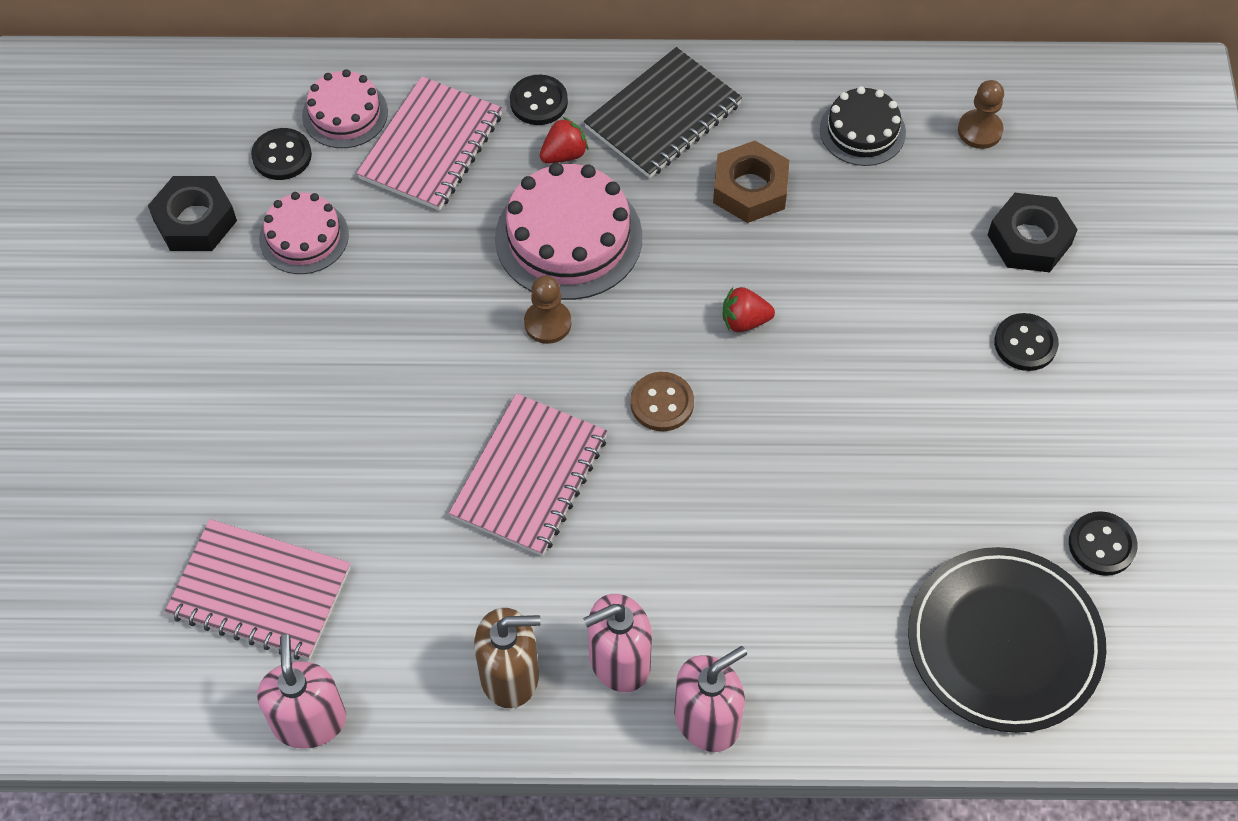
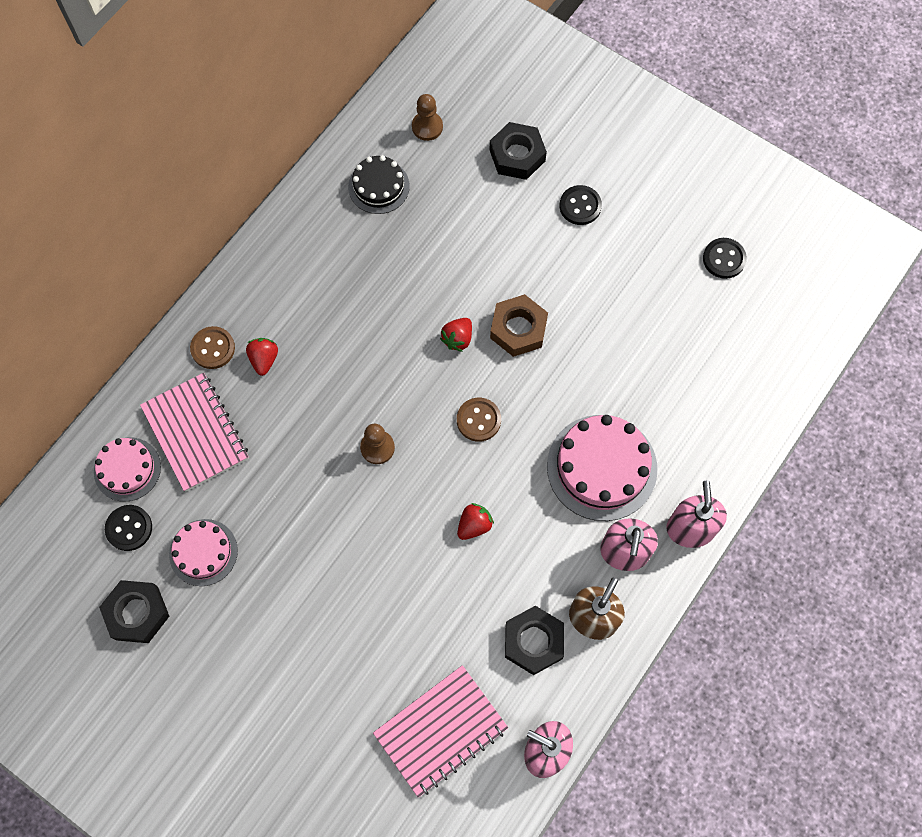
camera: 55 degrees left, 10 degrees up
(434, 627) = (533, 641): none -> black nut
(530, 477) = (474, 525): pink notebook -> red strawberry
(538, 102) = (213, 348): black button -> brown button
(568, 237) = (326, 396): pink cake -> pink cake (601, 467)
(663, 116) = (281, 285): black notebook -> none
(750, 189) = (371, 274): brown nut -> brown nut (518, 329)
(1004, 642) = (746, 347): black plate -> none

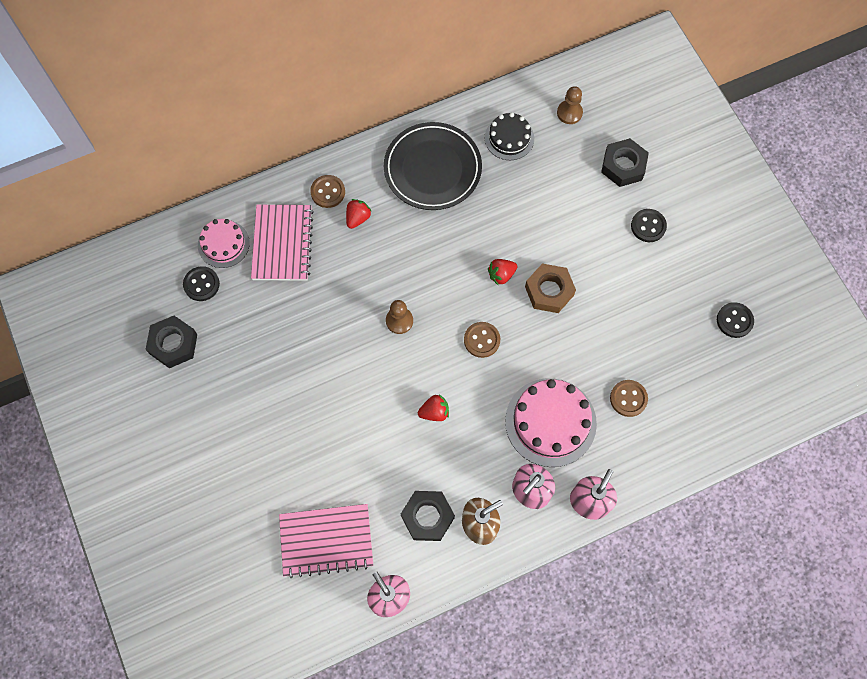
camera: 30 degrees right, 0 degrees up
(203, 552) = (240, 327): pink cake -> none
(315, 262) = (432, 168): none -> black plate
(666, 398) = (628, 398): none -> brown button

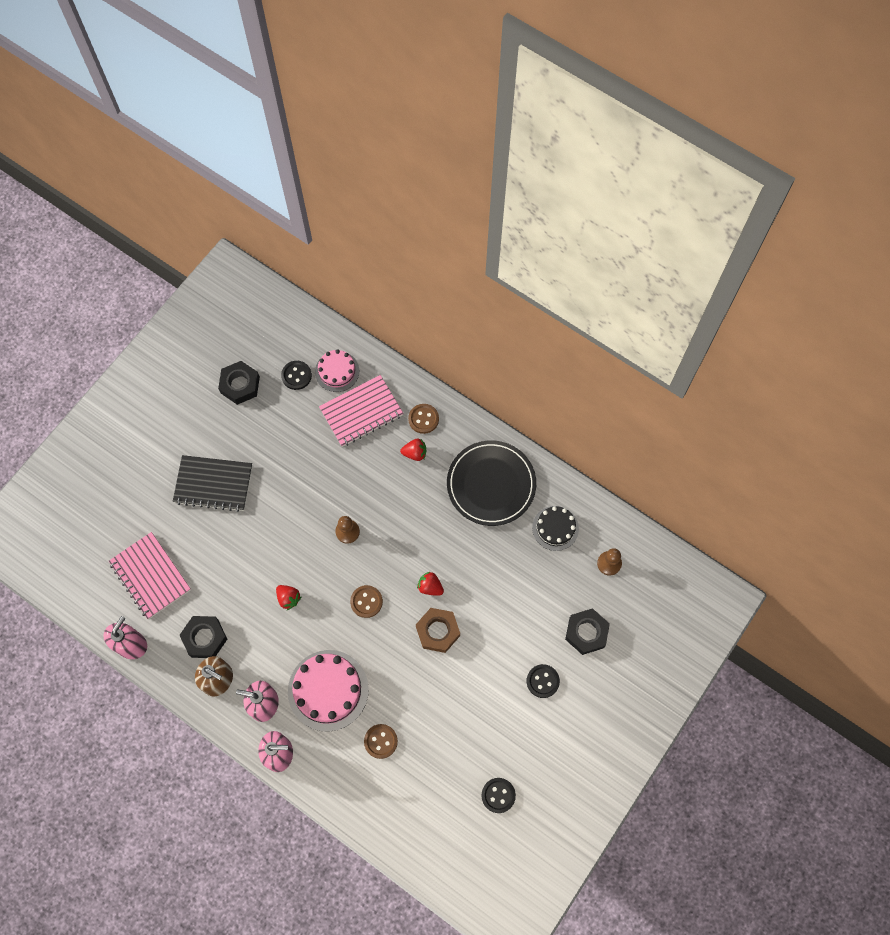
camera: 60 degrees right, 0 degrees up
(265, 425) = (213, 484): none -> black notebook

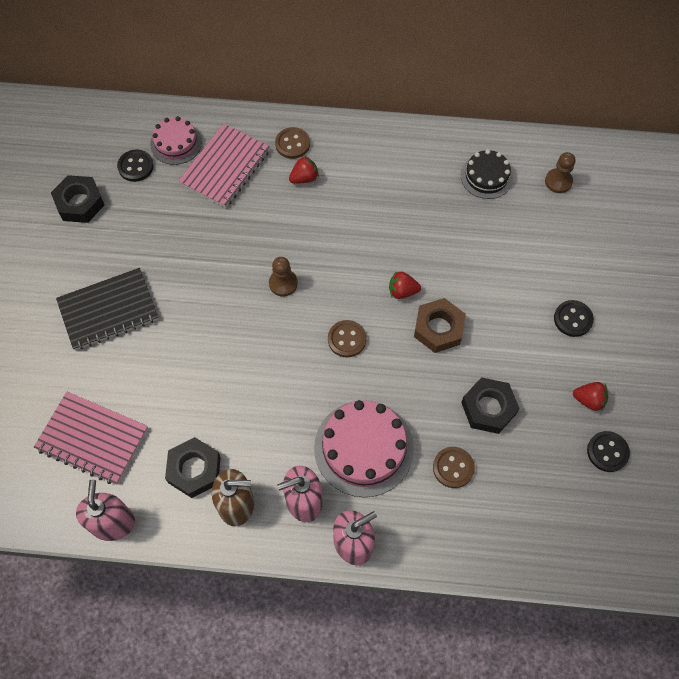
camera: 30 degrees left, 5 degrees down
(288, 598) = (262, 380): red strawberry -> red strawberry (589, 400)
(491, 484) = (398, 169): black plate -> none
(586, 633) = (582, 253): black nut -> black nut (488, 408)

